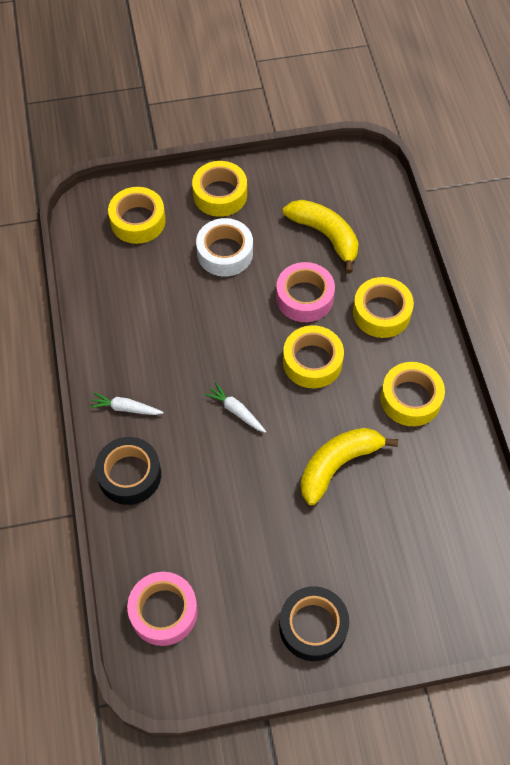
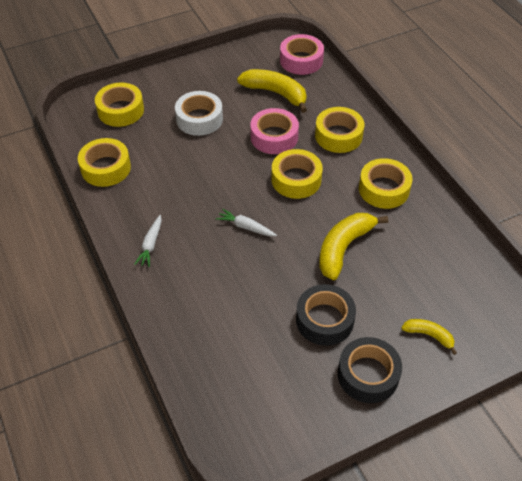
camera: 15 degrees left, 10 degrees down
(125, 408) = (151, 244): white carrot -> white carrot turned 75 degrees counterclockwise
(129, 475) = (169, 294): black tape -> black tape (324, 320)
(163, 611) = (234, 395): pink tape -> pink tape (301, 60)
(220, 194) = (182, 81): yellow tape -> yellow tape (106, 168)
(396, 597) = (429, 335): none -> yellow banana

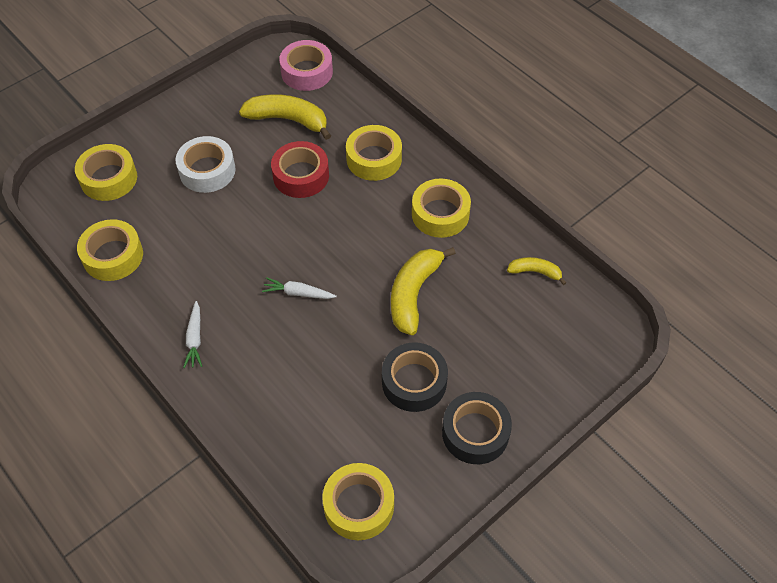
camera: 15 degrees left, 5 degrees up
(274, 137) = (301, 176): pink tape -> red tape
(296, 179) = (340, 223): yellow tape -> yellow tape (359, 505)
(429, 335) = (528, 373): yellow banana -> yellow banana (535, 272)

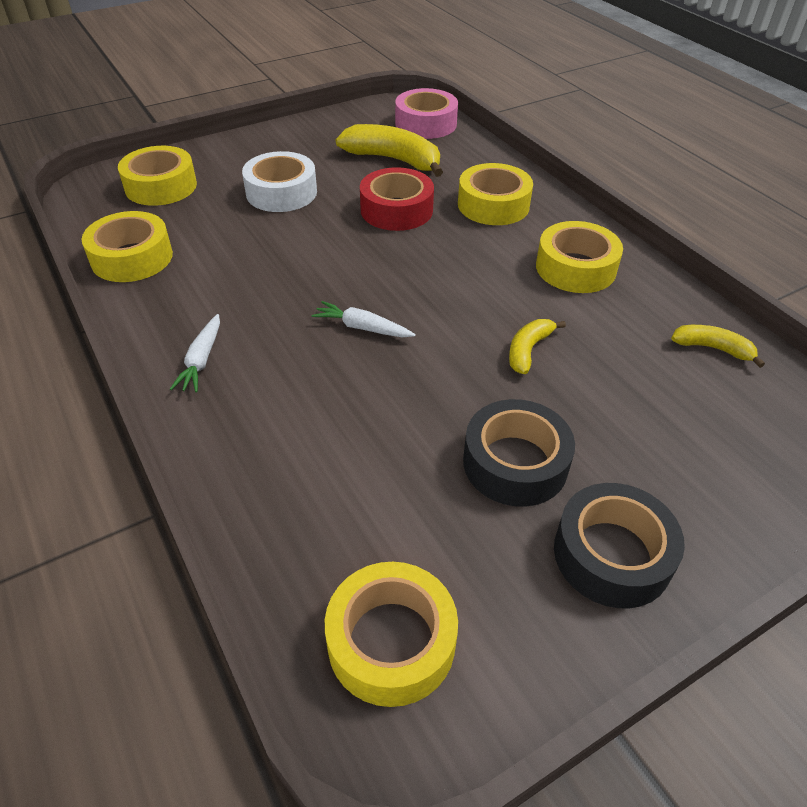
camera: 10 degrees right, 10 degrees down
(413, 294) = (528, 350): yellow banana -> yellow banana, size x0.54

